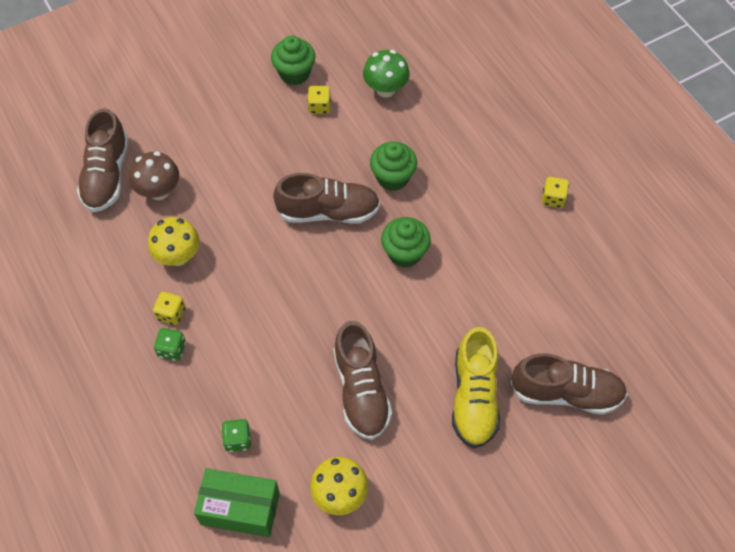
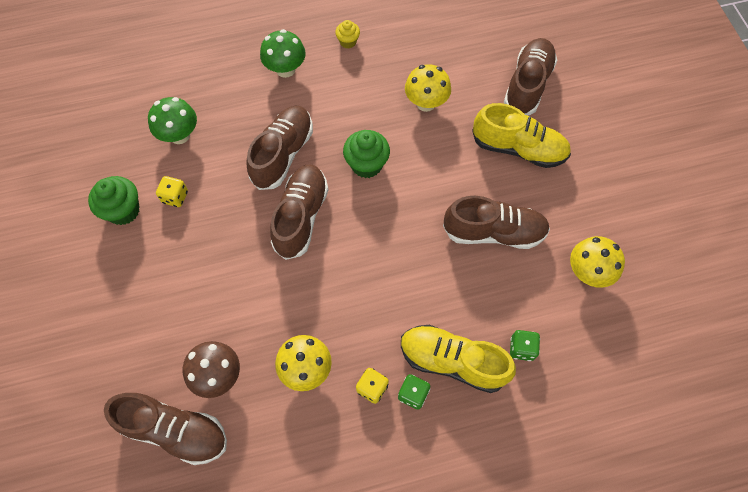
camera: 75 degrees left, 5 degrees up
(211, 377) = (452, 361): none -> yellow shoe
(240, 509) = (589, 359): green box -> none
(392, 177) = (283, 154): green cupcake -> brown shoe
(494, 152) = (285, 69): none -> green mushroom
(501, 292) = (426, 103): none -> yellow mushroom
(553, 198) = (348, 42): yellow dice -> yellow cupcake

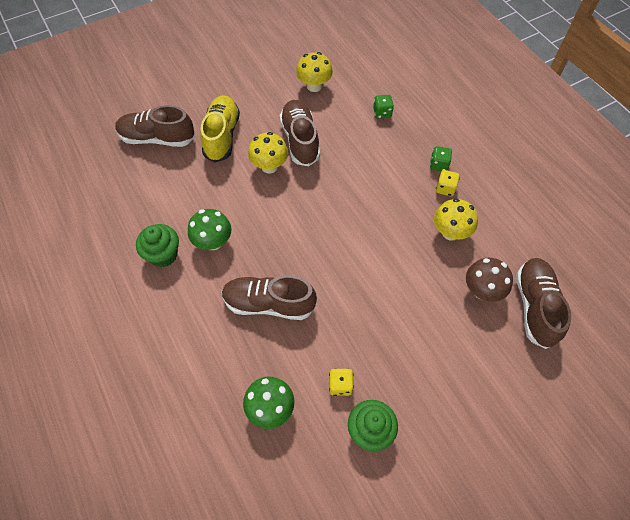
camera: 105 degrees left, 5 degrees down
(285, 69) = (169, 331): green mushroom -> green mushroom (213, 242)
(301, 217) = (327, 271): brown shoe -> none
(348, 42) = (126, 283): yellow cupcake -> none
(366, 164) = (263, 234): green cupcake -> green cupcake (163, 255)
(426, 103) = (189, 204): yellow mushroom -> yellow mushroom (269, 166)
(452, 361) = (407, 147): yellow shoe -> none

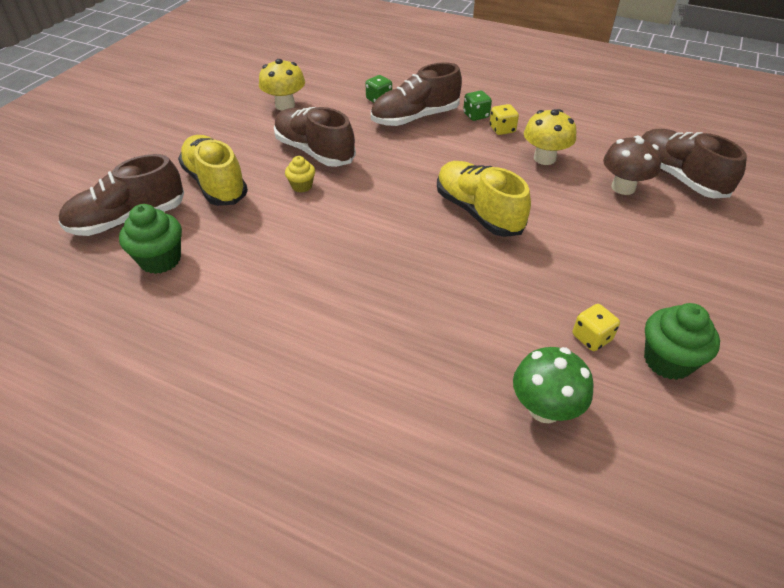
camera: 35 degrees left, 15 degrees down
(163, 255) = (246, 328): green cupcake -> green cupcake (160, 260)
(213, 242) = (302, 283): green mushroom -> none
(269, 166) = (302, 186): yellow mushroom -> yellow cupcake
(269, 304) = (431, 307): brown shoe -> brown shoe (415, 118)
(360, 251) = (478, 212): none -> yellow shoe

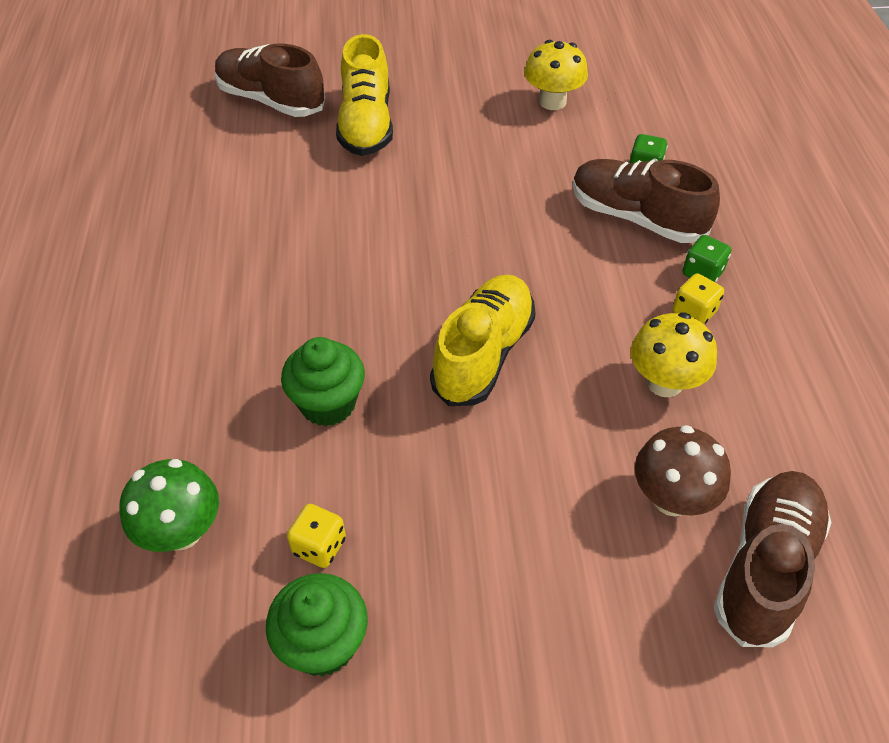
camera: 60 degrees right, 5 degrees up
(160, 260) = (230, 149): green cupcake -> green cupcake (328, 404)
(215, 183) = (366, 125): yellow shoe -> yellow shoe turned 150 degrees clockwise
(302, 186) = (412, 186): yellow cupcake -> none
(314, 151) = (483, 166): brown shoe -> none

